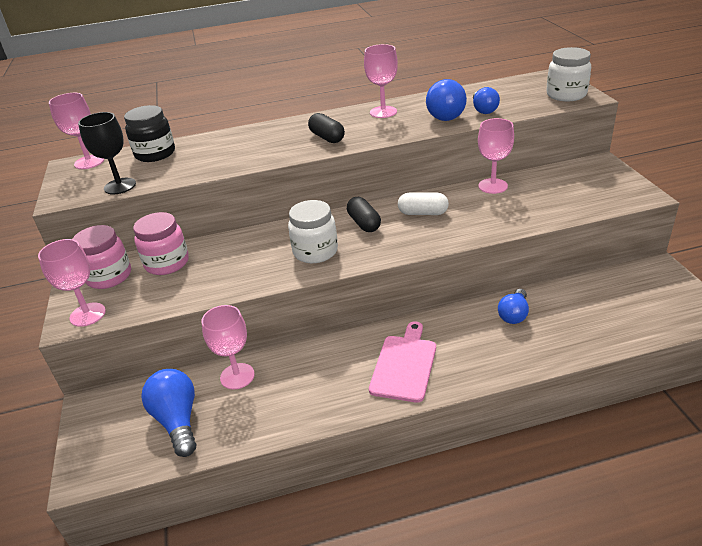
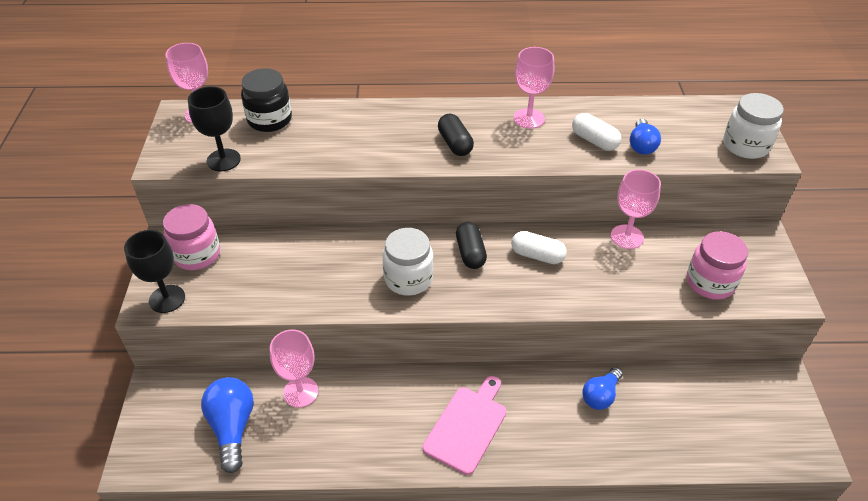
camera: 10 degrees right, 10 degrees up
(87, 314) = (167, 299): pink goblet -> black goblet
(167, 263) = (257, 252): pink jar -> pink jar (710, 282)
(444, 114) = (594, 141): blue light bulb -> white capsule

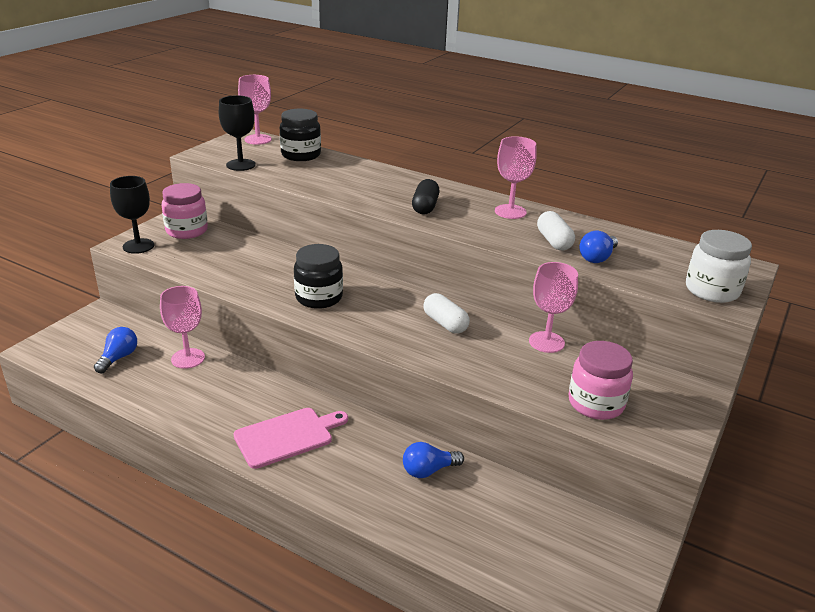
camera: 30 degrees right, 15 degrees down
(232, 427) = (118, 358): blue light bulb -> blue light bulb, size x0.66
(408, 279) = (319, 298): white jar -> black jar
(470, 253) = (388, 301): black capsule -> none

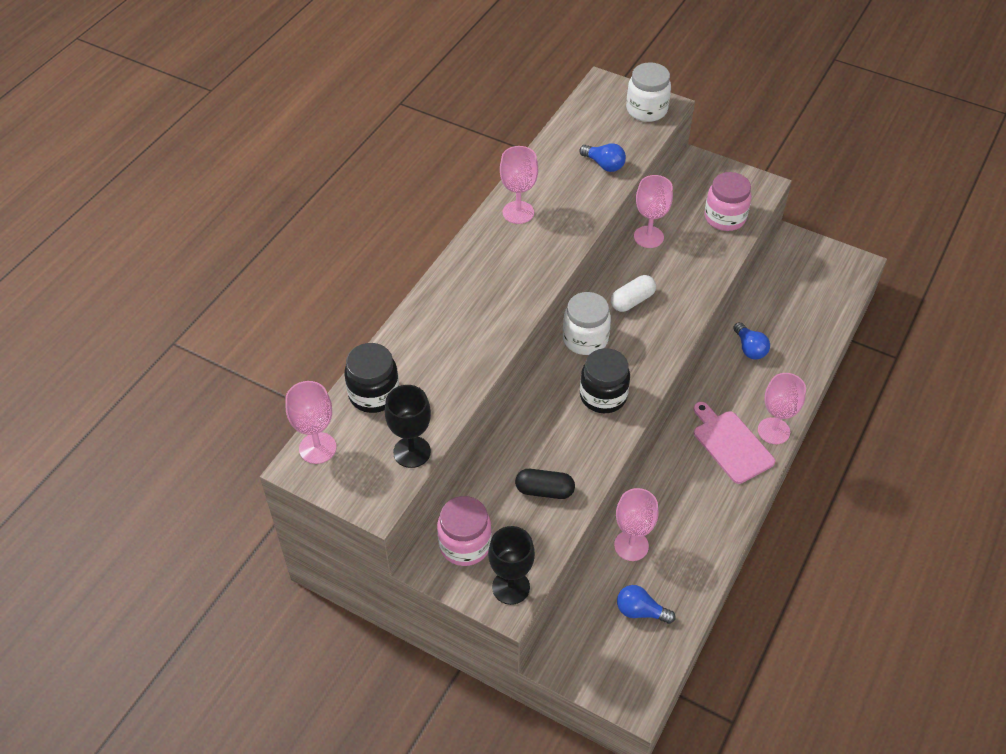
camera: 90 degrees left, 20 degrees up
(299, 474) = (773, 431): none -> pink goblet
(392, 293) = (585, 339): none -> white jar
(425, 207) = (515, 275): black capsule -> black capsule (544, 490)
(554, 241) = (578, 188): white capsule -> none

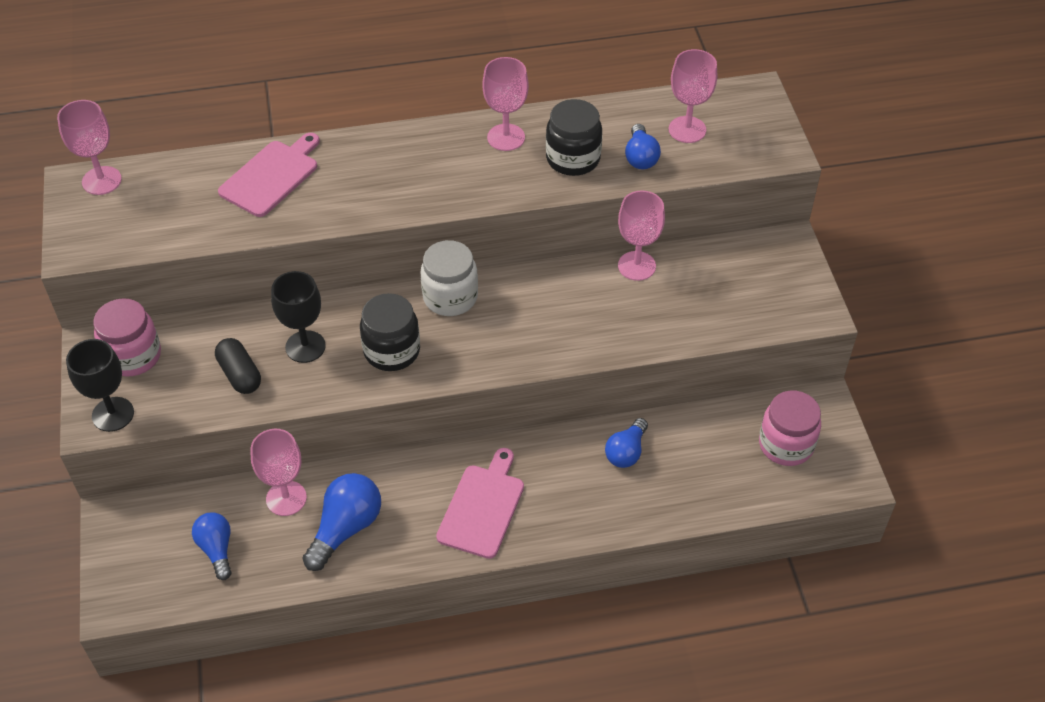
camera: 50 degrees right, 0 degrees up
(374, 394) = (191, 178): black jar -> black jar (573, 159)
(412, 452) = (148, 239): black goblet -> black goblet (305, 346)
(422, 349) = (271, 176): none -> pink cutting board
(632, 301) = (536, 302): white capsule -> none
(646, 110) = (758, 142): white jar -> none
(685, 526) = (346, 528): none -> blue light bulb
(725, 218) = (732, 308): pink jar -> pink jar (786, 445)
(773, 431) = (535, 533): pink goblet -> pink goblet (687, 129)

